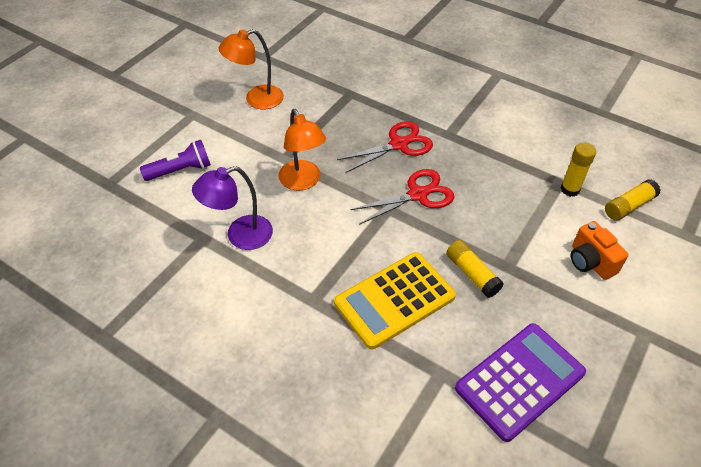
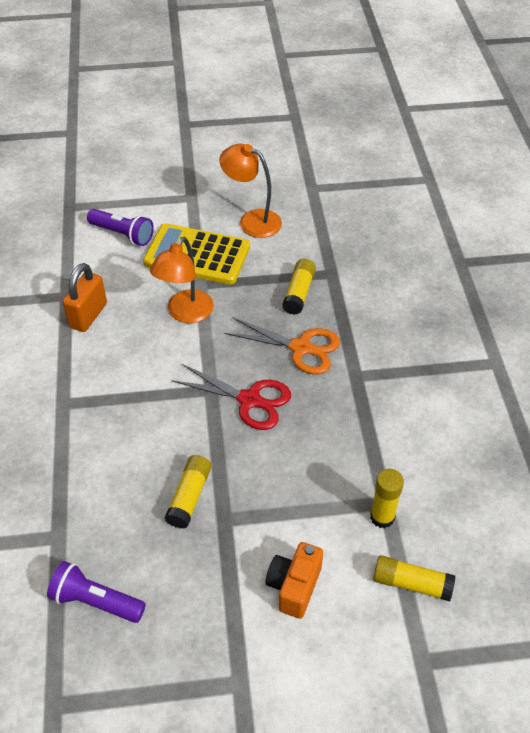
camera: 50 degrees right, 0 degrees up
(240, 236) = (88, 315): purple lamp -> orange padlock
(350, 117) = (299, 293): none -> yellow glue stick
(394, 300) = (109, 457): yellow calculator -> yellow calculator (197, 255)
(398, 144) = (300, 348): red scissors -> orange scissors
(519, 380) = (96, 601): purple calculator -> purple flashlight

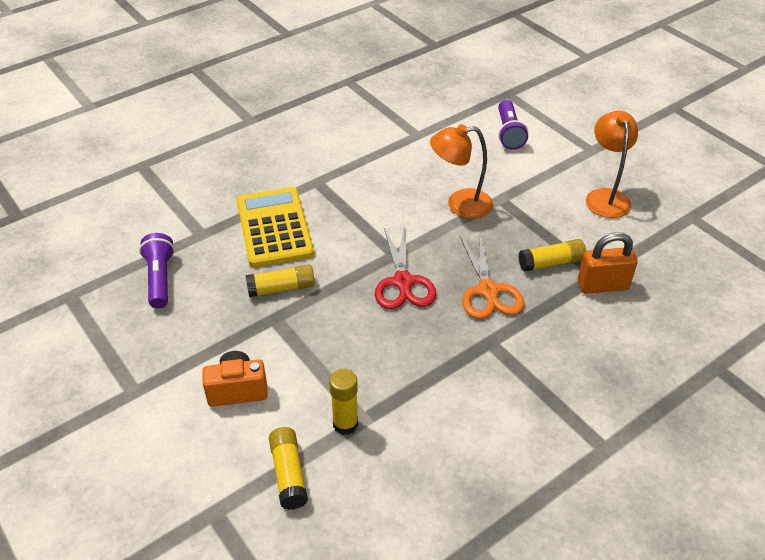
camera: 60 degrees right, 5 degrees down
(88, 315) = (409, 155): orange padlock -> orange padlock (602, 285)
(197, 255) = (530, 182): yellow calculator -> yellow calculator (274, 228)

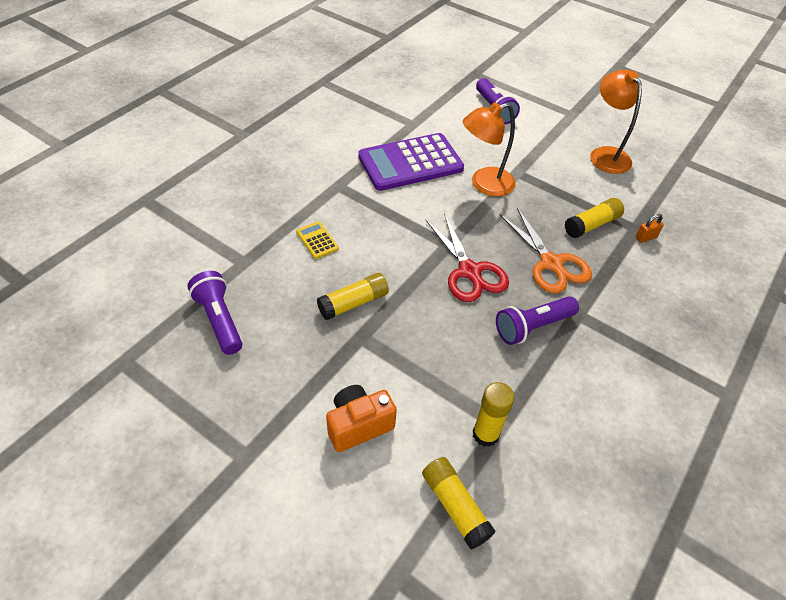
camera: 20 degrees left, 5 degrees up
(274, 228) = (317, 240): yellow calculator -> yellow calculator, size x0.41
(396, 172) = (410, 163): none -> purple calculator
(438, 344) = (532, 327): none -> purple flashlight
(602, 285) = (645, 237): orange padlock -> orange padlock, size x0.47

